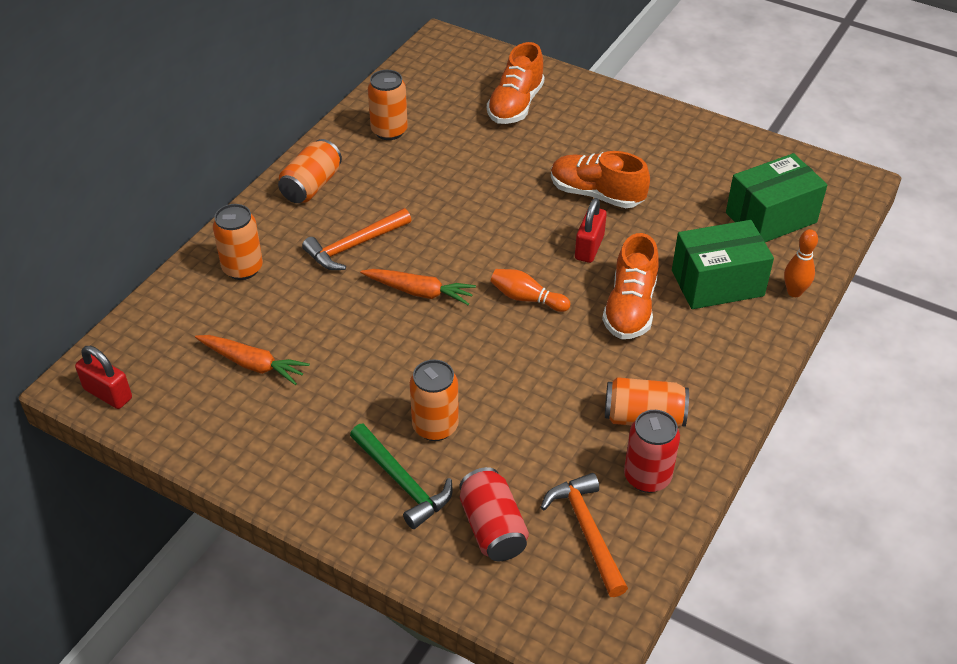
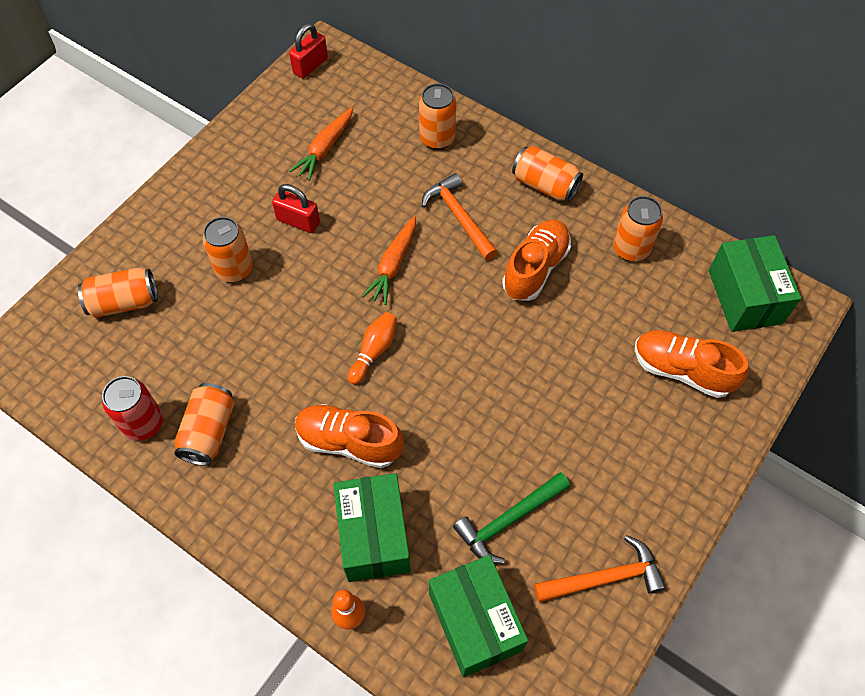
camera: 95 degrees right, 15 degrees up
(402, 482) = (184, 244): green hammer -> green hammer (509, 520)
(436, 69) = (745, 297): none -> green box
(493, 528) = (124, 302): red can -> orange can
(587, 531) = (102, 369): orange hammer -> orange hammer (604, 577)
(589, 247) = (440, 416): red padlock -> red padlock (298, 221)
(596, 194) = (524, 434): orange shoe -> orange shoe (535, 268)

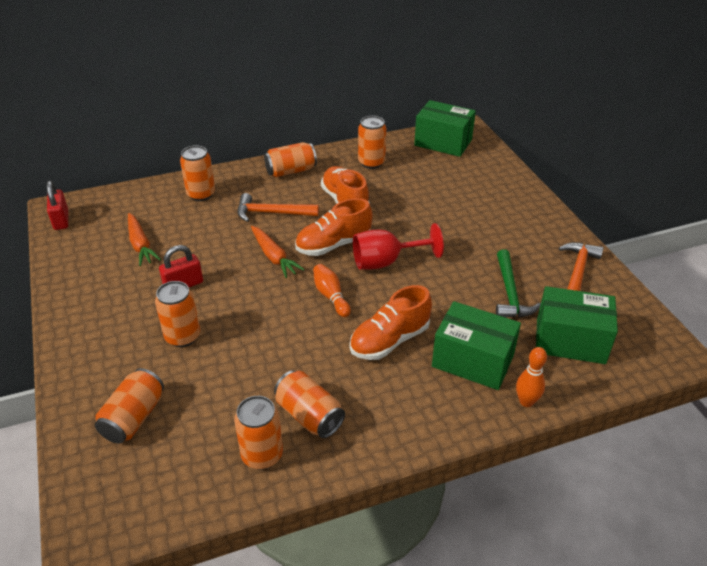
camera: 55 degrees left, 20 degrees down
(143, 423) = (262, 455): red can -> orange can
(465, 369) = (386, 262): none -> red goblet
(682, 370) = (468, 183): orange shoe -> orange shoe (333, 245)

